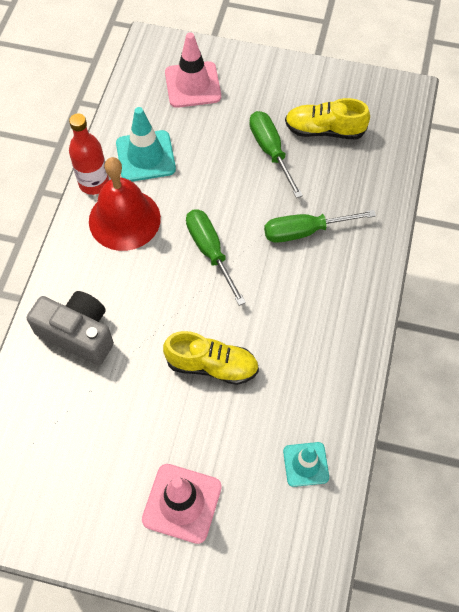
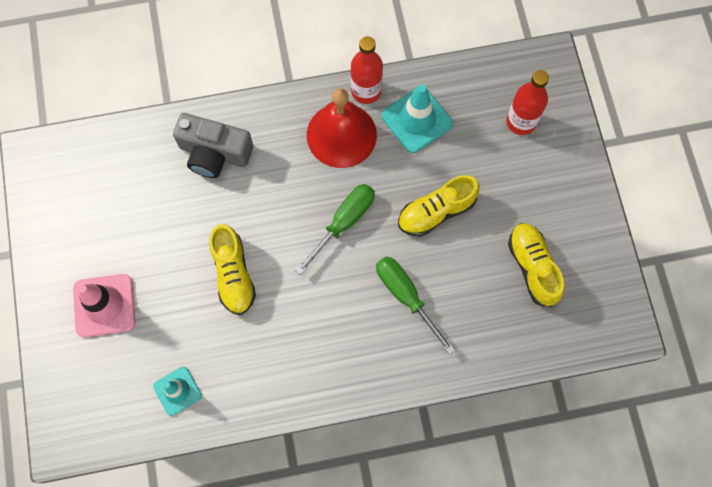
camera: 65 degrees right, 10 degrees up
(78, 334) = (214, 153): grey camera -> grey camera turned 105 degrees clockwise
(193, 85) = (521, 122): pink traffic cone -> red bottle
(239, 177) = (436, 211): none -> yellow shoe
(270, 151) = (480, 227): green screwdriver -> none

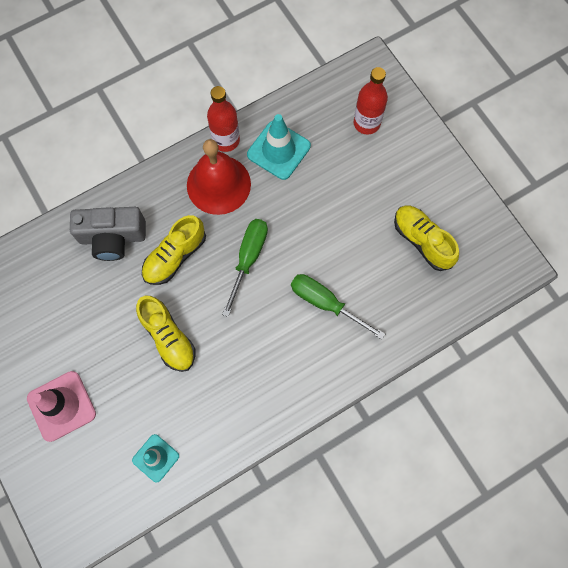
camera: 20 degrees left, 0 degrees up
(436, 211) = (324, 222): yellow shoe -> yellow shoe (175, 256)

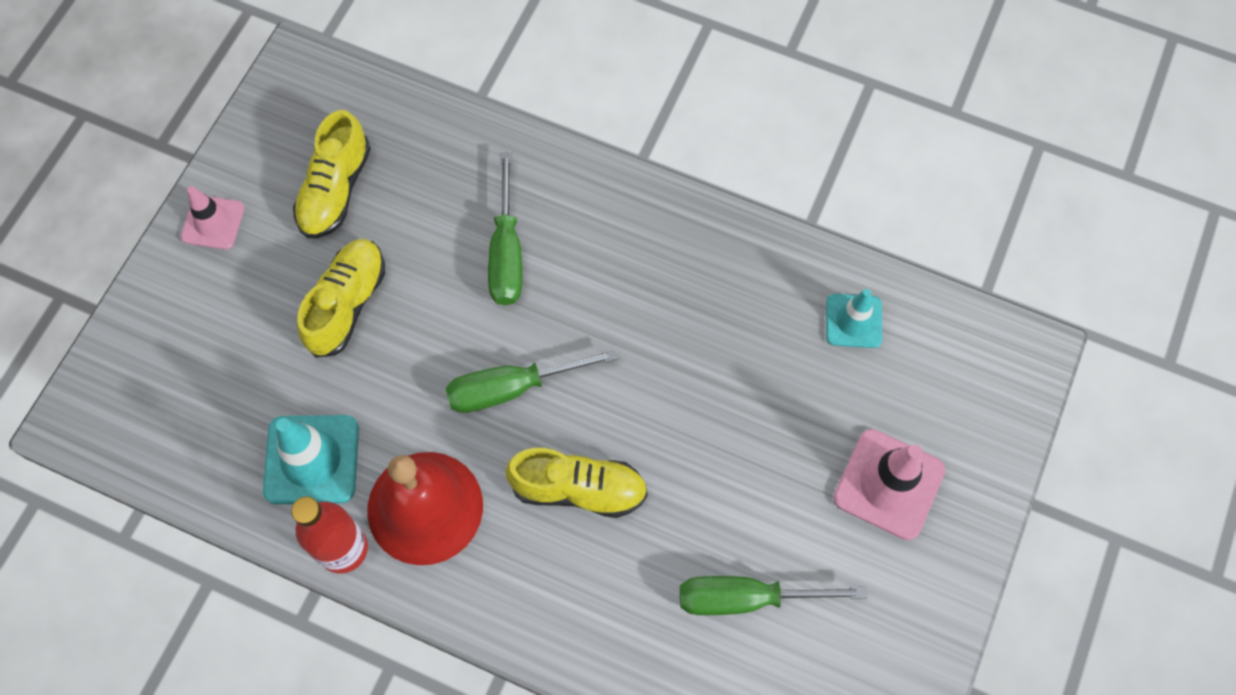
camera: 125 degrees left, 5 degrees down
(66, 296) = (746, 598): none -> green screwdriver
(112, 237) = (613, 600): grey camera -> none
(168, 337) = (697, 414): yellow shoe -> yellow shoe (347, 304)
(366, 123) = (187, 365): red bottle -> none
(441, 173) = (213, 222): none -> pink traffic cone

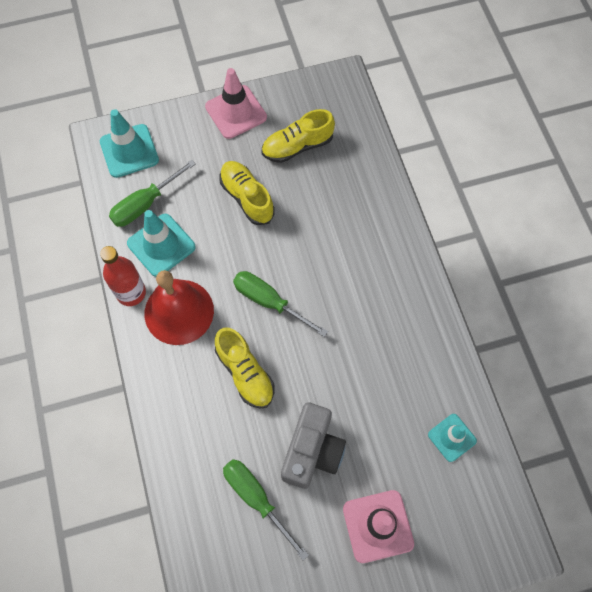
camera: 50 degrees right, 0 degrees up
(133, 397) = (129, 151): none -> turquoise traffic cone
(213, 222) = (236, 112): pink traffic cone -> pink traffic cone, size x1.57
(347, 304) = (247, 197): yellow shoe -> yellow shoe turned 105 degrees counterclockwise
(506, 252) = (335, 243): green screwdriver -> green screwdriver (145, 204)
(742, 487) = (312, 451): none -> grey camera

